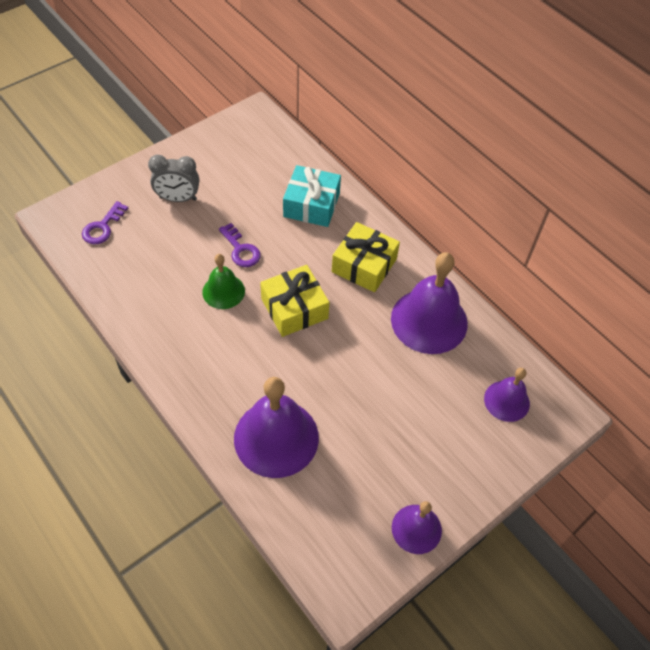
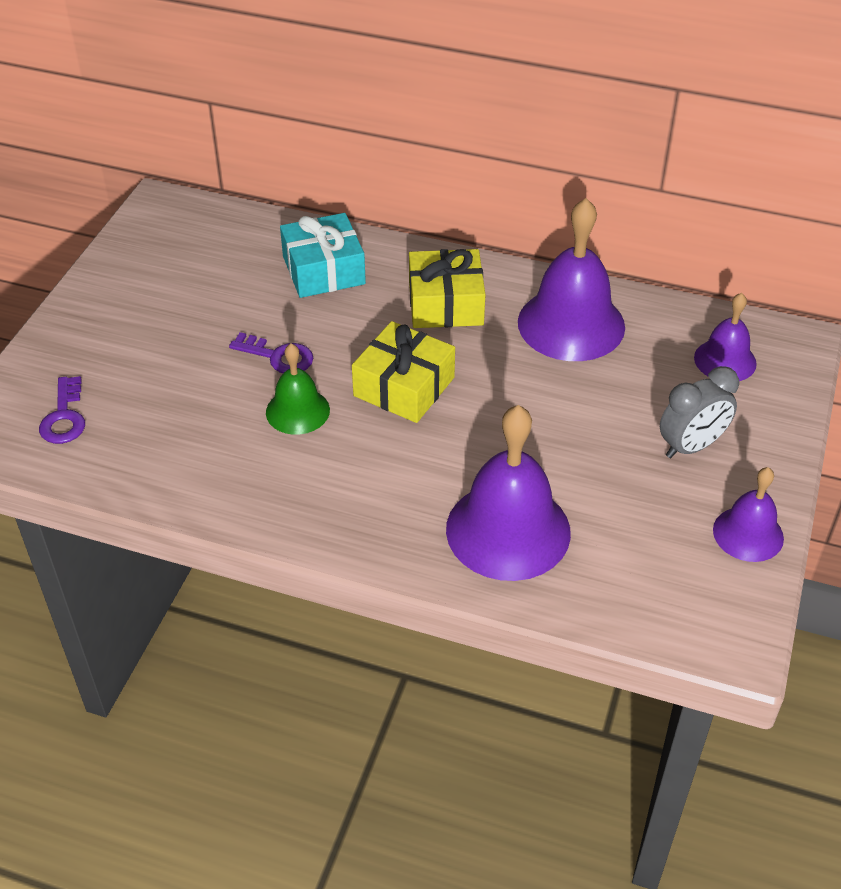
camera: 30 degrees left, 10 degrees down
(178, 199) = (141, 339): grey clock -> grey clock (691, 446)

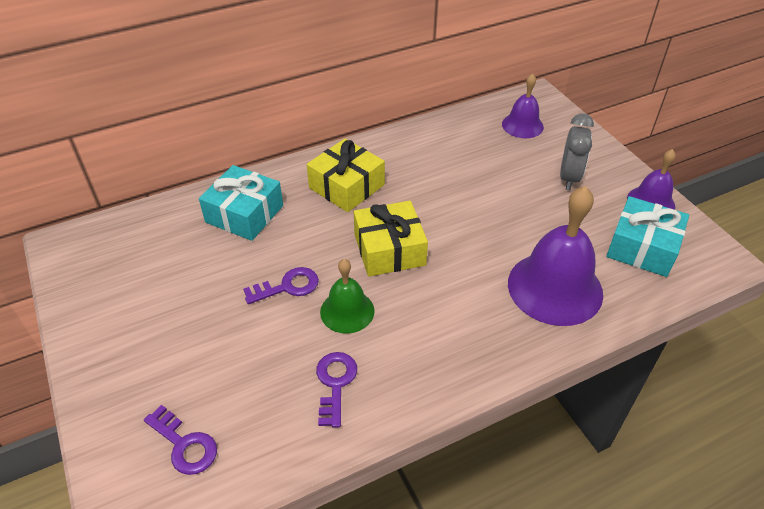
camera: 45 degrees left, 0 degrees up
(214, 458) = (335, 383): none -> purple key
(571, 324) = (428, 154): purple bell -> none
(661, 565) = (642, 247): none -> turquoise gift

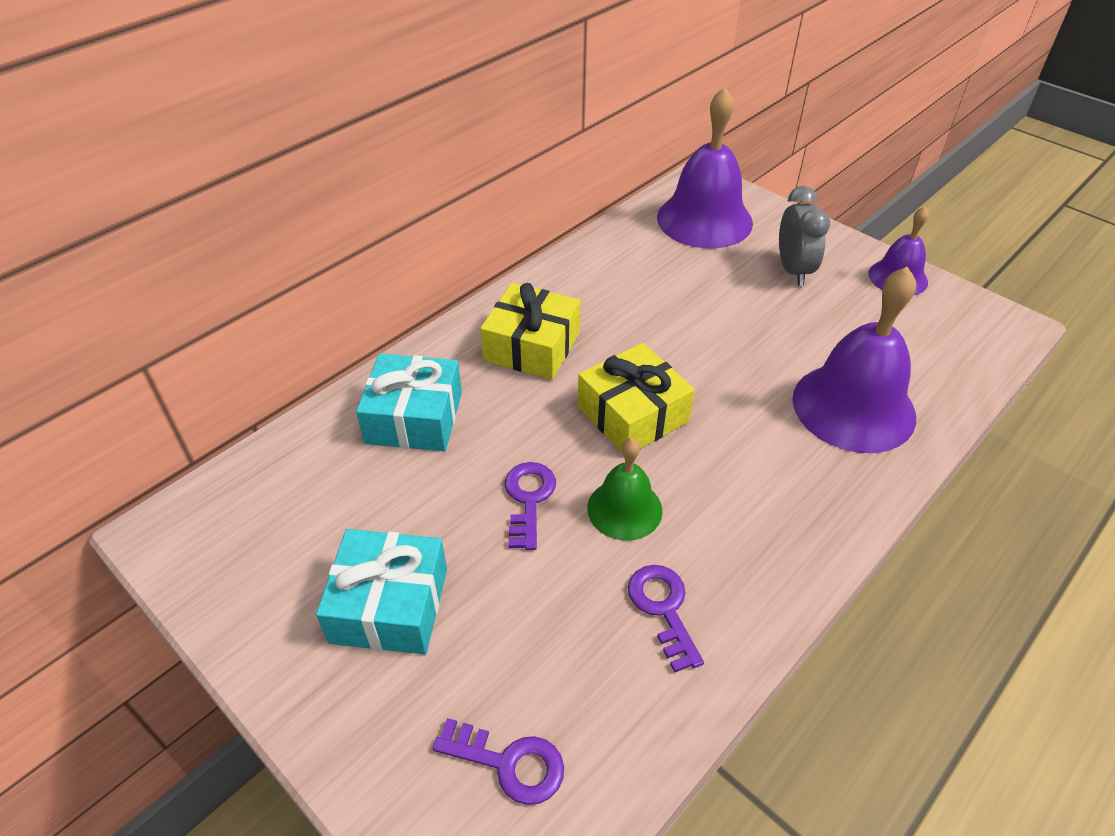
camera: 20 degrees left, 0 degrees up
(287, 286) = (528, 499): purple key -> purple key turned 45 degrees counterclockwise
(522, 125) = (704, 219): purple bell -> purple bell, size x1.79
(642, 247) = (919, 333): turquoise gift -> turquoise gift (389, 605)

